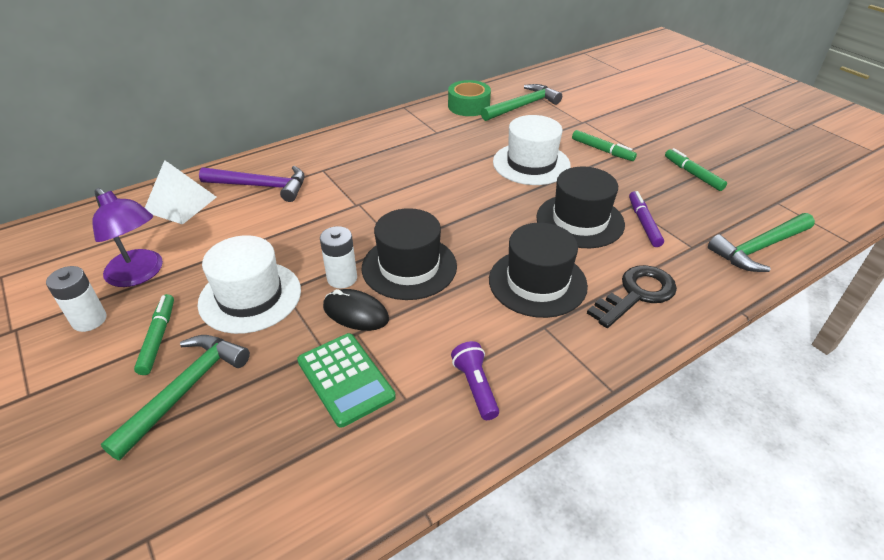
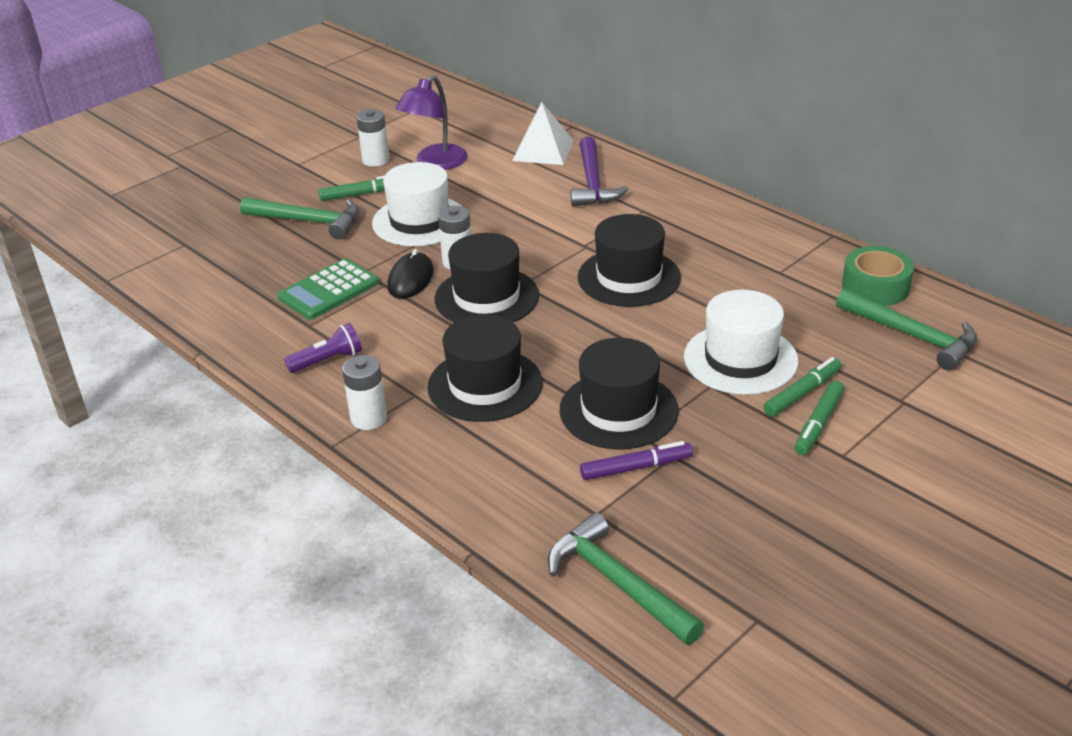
camera: 80 degrees right, 5 degrees down
(414, 191) = (629, 277): none -> black hat
(574, 361) = (369, 418): none -> white battery
(637, 294) = (484, 461): black key -> none
(693, 174) = (797, 523): green marker -> green marker (802, 393)

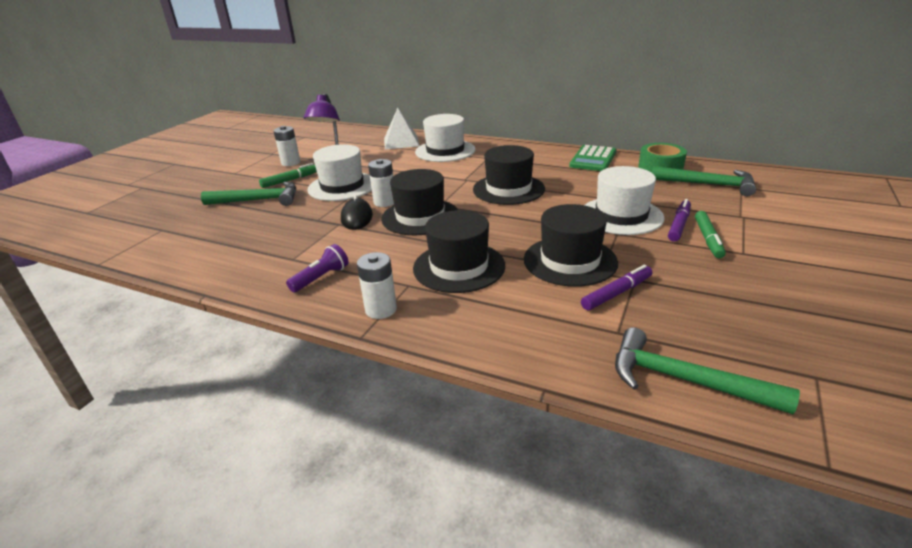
camera: 20 degrees left, 5 degrees down
(328, 290) = (296, 235): green calculator -> green calculator (593, 159)
(593, 183) = (445, 151): purple hammer -> white hat
(802, 393) = (679, 225): green marker -> purple marker

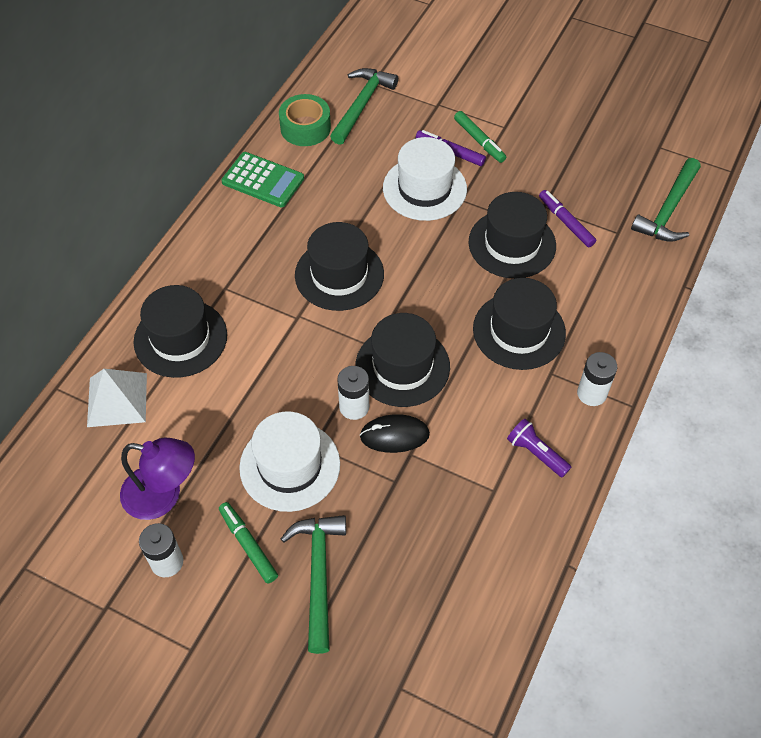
camera: 90 degrees left, 25 degrees up
(445, 151) = (180, 338): white hat -> black hat
(708, 239) = (479, 141): green marker -> green marker turned 45 degrees clockwise

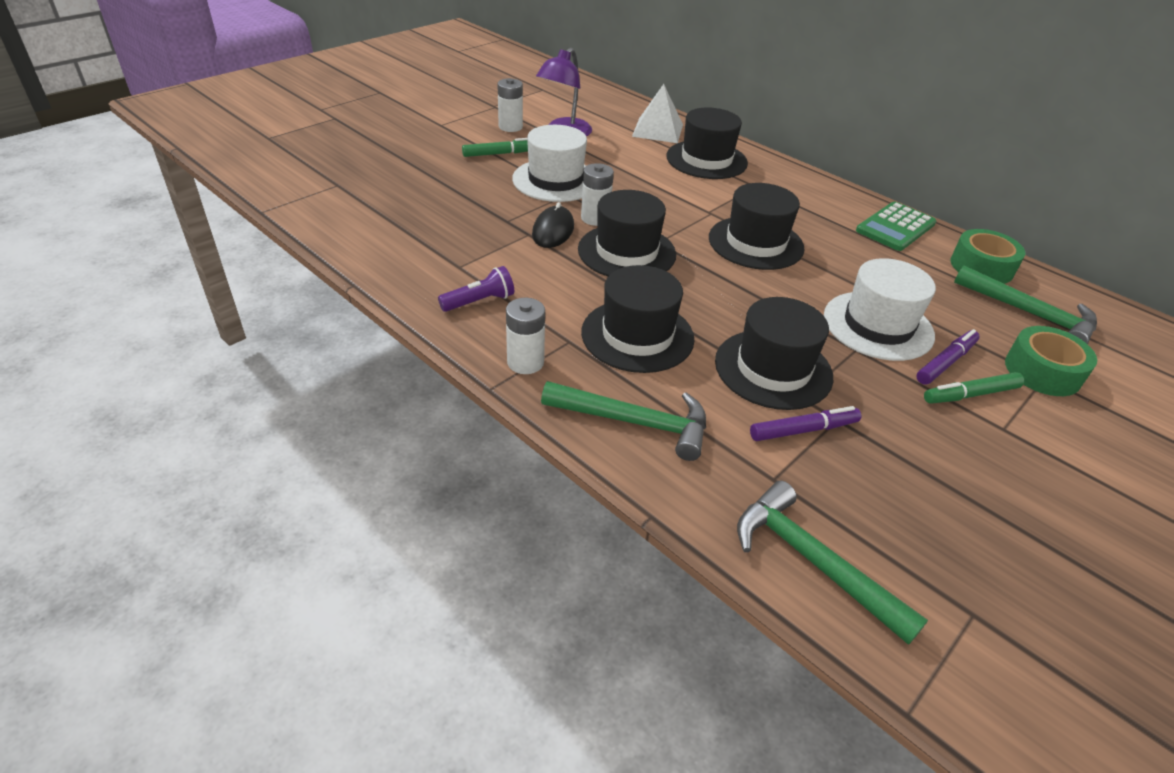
camera: 105 degrees right, 15 degrees down
(318, 575) = (453, 173): green hammer -> green hammer (635, 422)
(432, 104) = (1042, 371): none -> green tape

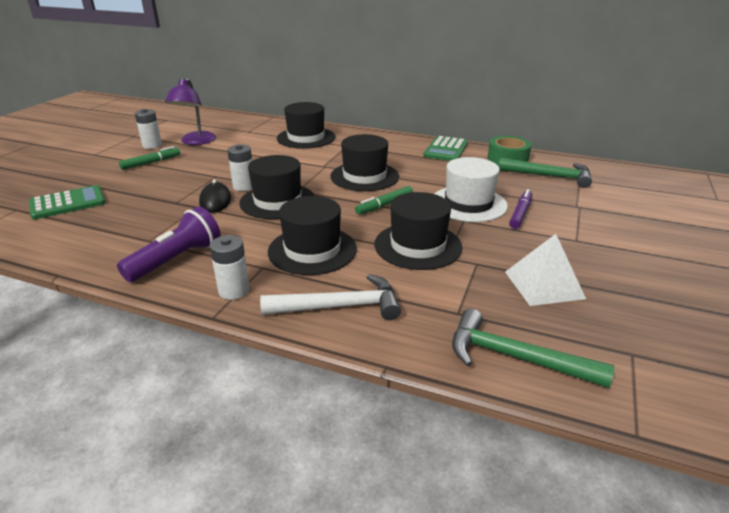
camera: 20 degrees left, 10 degrees down
(391, 190) = (68, 203): none -> green calculator
(479, 301) = (177, 259): purple flashlight -> purple flashlight, size x1.61
(555, 180) = (202, 170): white hat -> none
(635, 422) = (340, 306): green hammer -> white hammer
(657, 130) = (263, 128): white pyramid -> white pyramid (543, 284)
(803, 430) = (459, 276): purple marker -> none
(970, 394) = (546, 227): green marker -> green marker (384, 205)
(1042, 371) = (576, 204): green tape -> none

